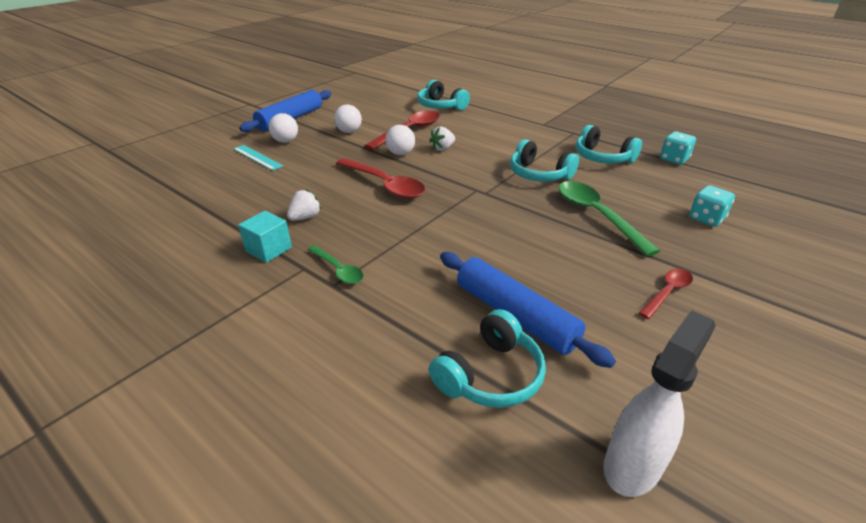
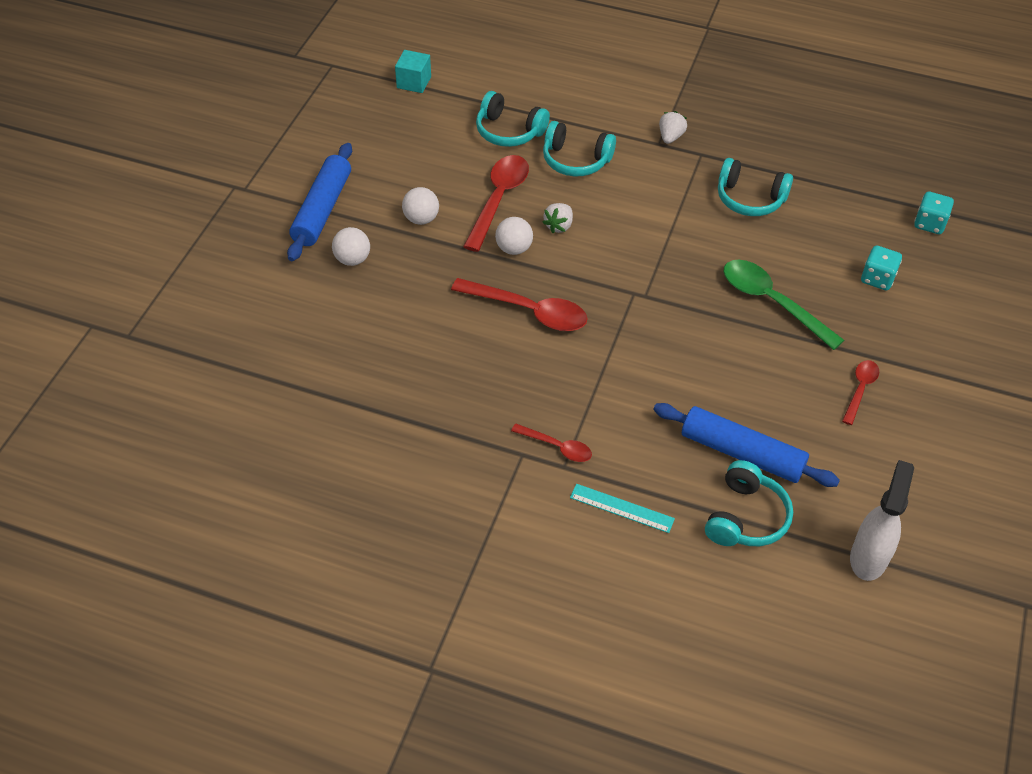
camera: 20 degrees left, 15 degrees up
(257, 157) = (341, 300): turquoise ruler -> turquoise ruler (621, 508)
(268, 249) = (470, 441): turquoise cube -> turquoise cube (414, 82)
(305, 217) = (475, 386): white strawberry -> white strawberry (670, 137)
(338, 270) = (557, 447): green spoon -> red spoon
(539, 174) = (690, 248): turquoise headphones -> turquoise headphones (576, 160)
(674, 159) = (828, 182): turquoise dice -> turquoise dice (929, 223)

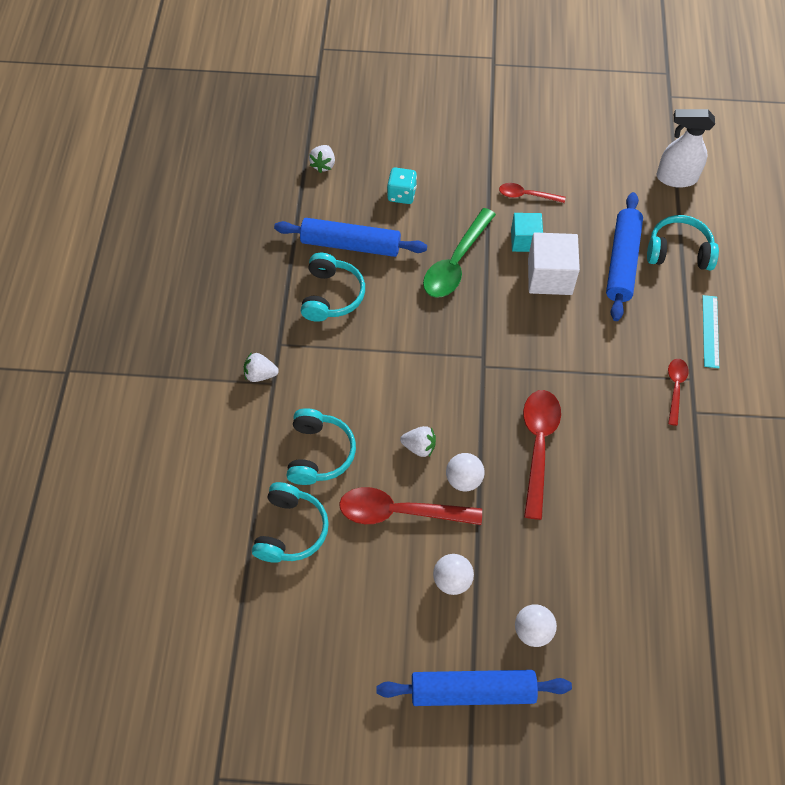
camera: 105 degrees left, 10 degrees up
(414, 82) = (229, 661): turquoise cube -> turquoise cube (525, 240)
(735, 378) = (549, 276): none -> white cube
(813, 224) = (351, 244): none -> blue rolling pin
(929, 223) = (323, 165): turquoise dice -> white strawberry

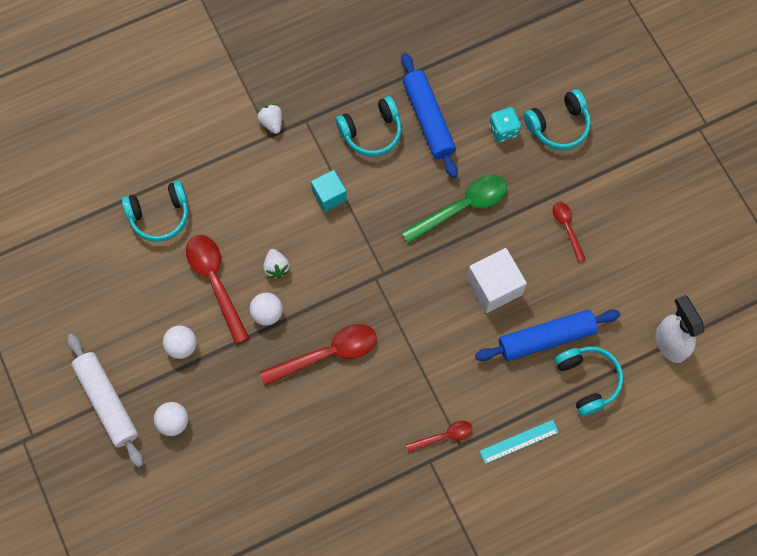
camera: 60 degrees right, 10 degrees up
(319, 453) = (230, 200): turquoise headphones -> turquoise headphones (558, 126)
(323, 165) = (494, 55): white strawberry -> none
(456, 262) = (461, 207): green spoon -> green spoon turned 150 degrees clockwise
(473, 691) = (107, 402): blue rolling pin -> white rolling pin
(525, 240) = (518, 250): turquoise cube -> turquoise cube (329, 195)

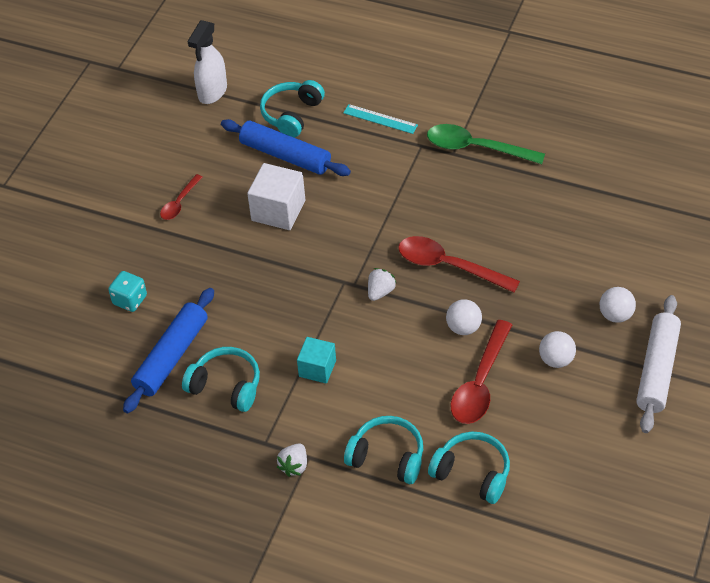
camera: 130 degrees left, 20 degrees down
(276, 267) = (420, 353): white strawberry -> white strawberry (380, 292)
(443, 436) = (426, 158): red spoon -> none
(461, 207) = (231, 276): green spoon -> green spoon (476, 148)
(558, 126) = (88, 268): turquoise headphones -> turquoise headphones (387, 457)

